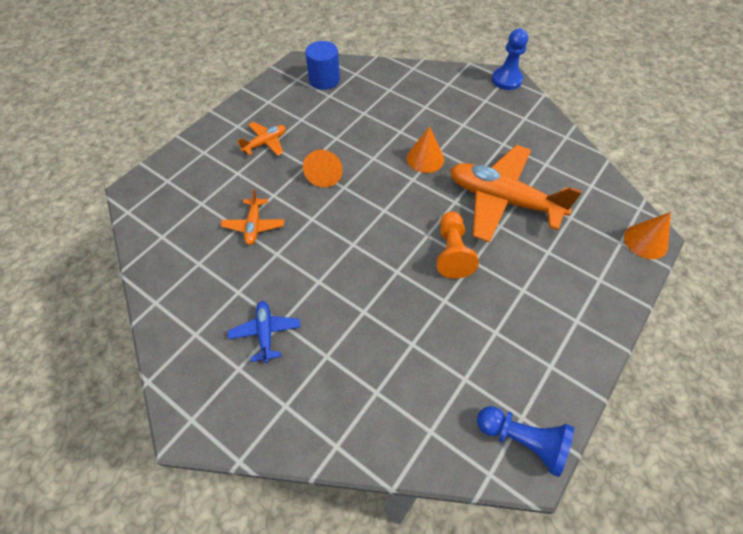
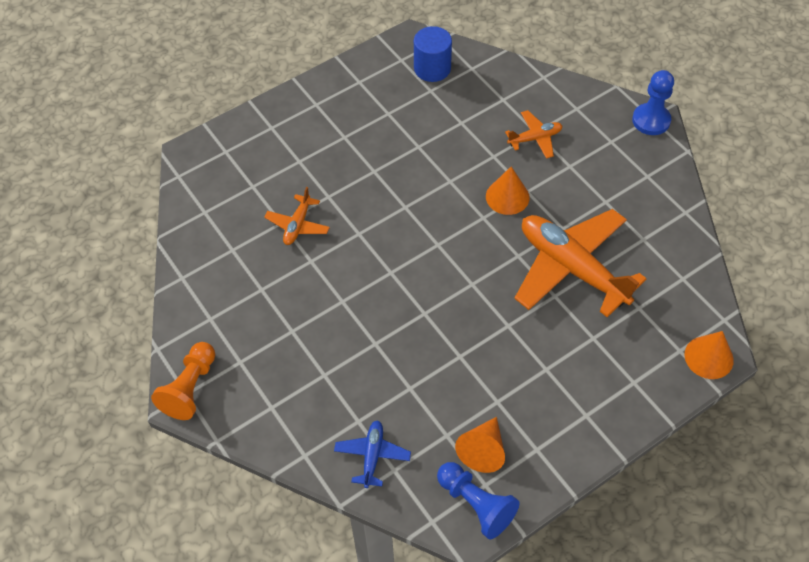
camera: 20 degrees right, 0 degrees up
(265, 143) = (339, 133): orange plane -> orange plane (535, 138)
(265, 333) = (275, 336): blue plane -> blue plane (372, 456)
(325, 174) = (390, 186): orange cone -> orange cone (483, 450)
(452, 252) = (490, 309): orange pawn -> orange pawn (190, 388)

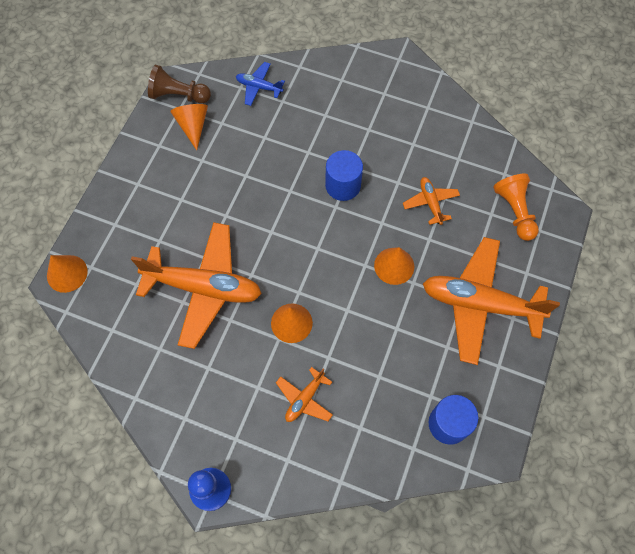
camera: 145 degrees right, 10 degrees up
(190, 388) = (399, 63): orange pawn -> orange pawn (514, 211)
(333, 127) = (480, 304): none -> orange plane
(367, 288) = (343, 185): none -> blue cylinder
(372, 456) = (259, 87): blue plane -> blue plane turned 135 degrees clockwise
(379, 192) = (394, 266): none -> orange cone
(476, 504) = (178, 95): blue pawn -> brown pawn

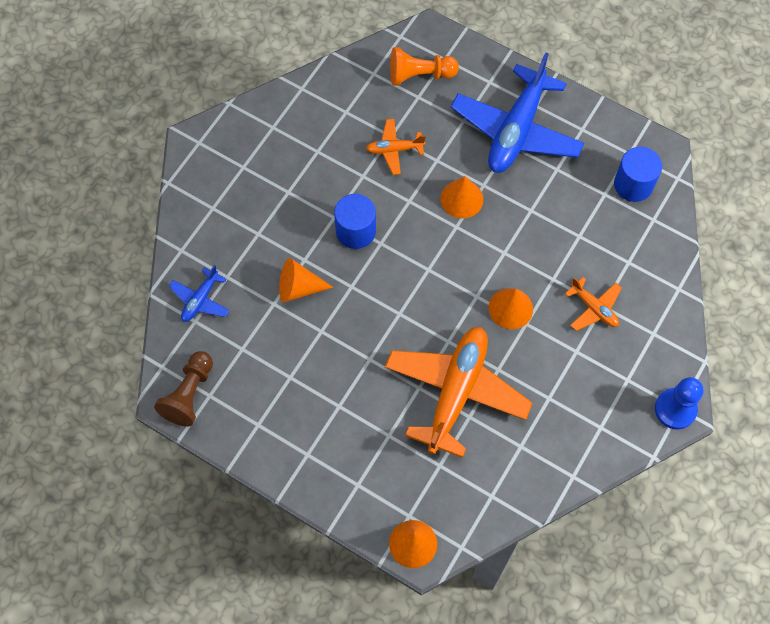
camera: 80 degrees left, 0 degrees up
(193, 126) = (239, 382): orange cone -> orange cone (299, 288)
(480, 304) = (516, 130): orange plane -> blue plane

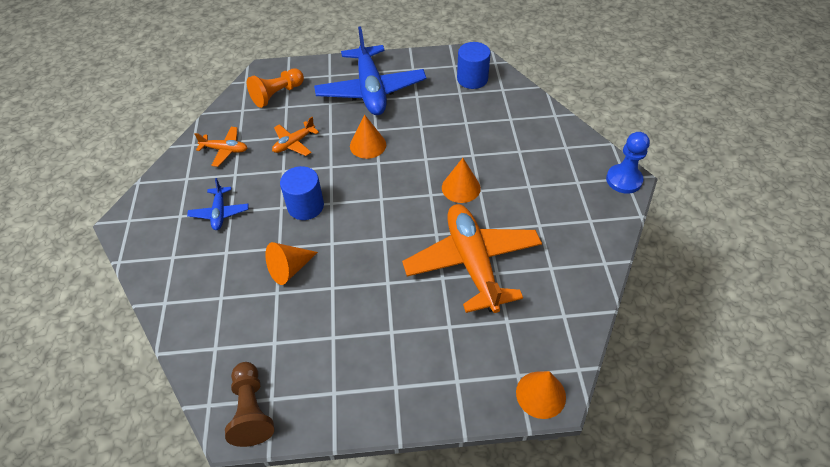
camera: 35 degrees left, 15 degrees down
(200, 300) = (208, 329): blue plane -> blue plane (219, 213)
(594, 308) = (515, 155): orange plane -> orange plane (225, 150)

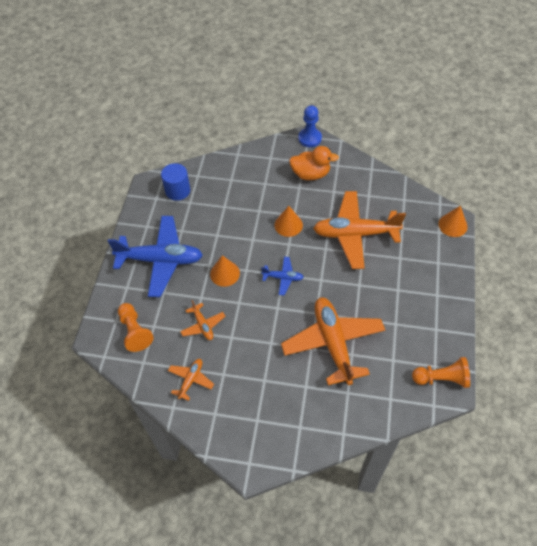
camera: 75 degrees left, 5 degrees up
(219, 213) = (263, 388): blue plane -> blue plane (283, 278)
(251, 410) = (441, 378): brown pawn -> orange pawn
(289, 269) = (333, 343): orange cone -> orange plane
(305, 206) = (275, 325): blue cylinder -> none
(558, 193) = (310, 174): none -> orange duck

